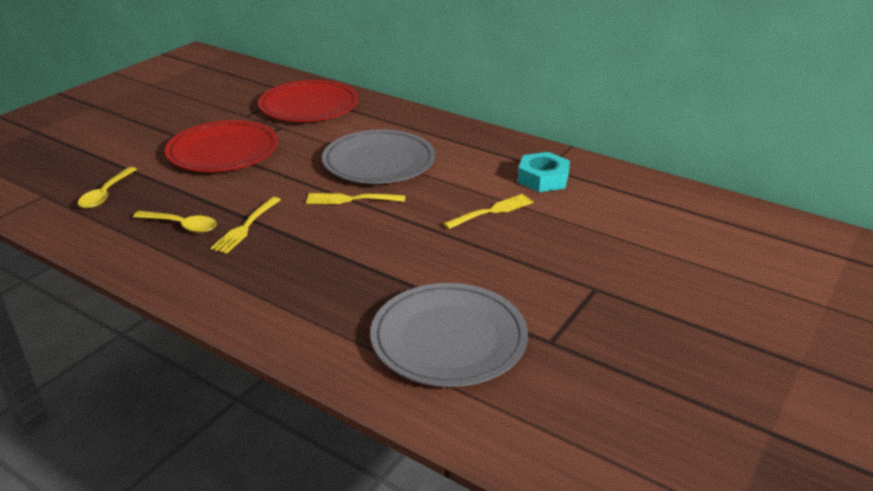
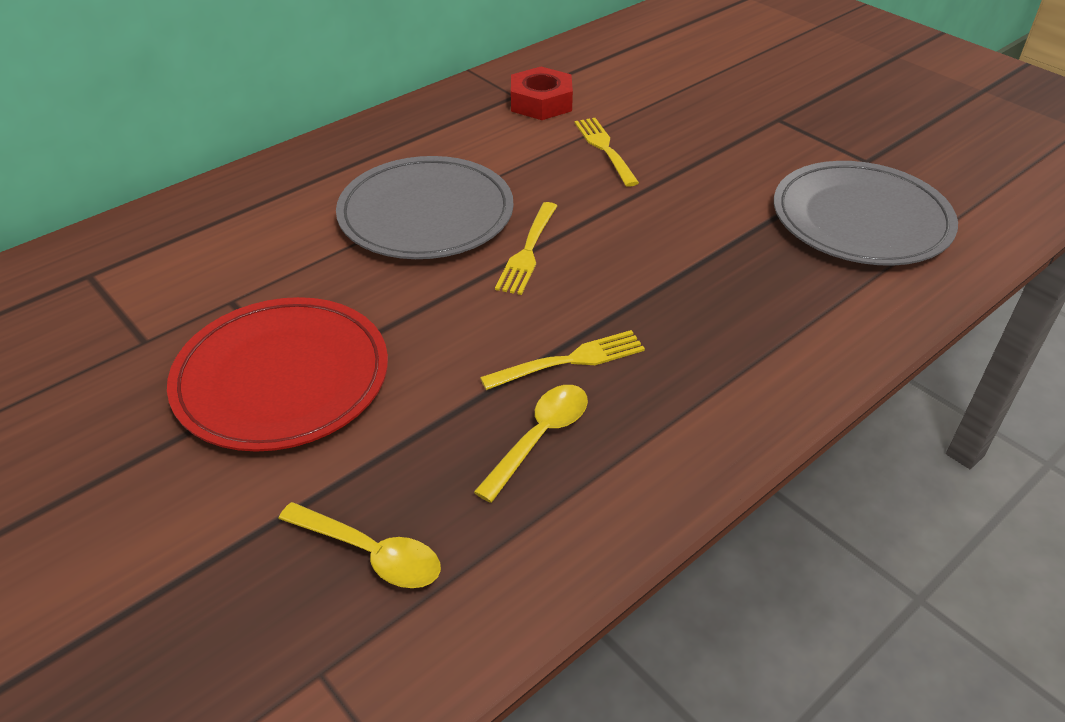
camera: 75 degrees left, 10 degrees up
(246, 226) = (568, 361): yellow fork -> yellow fork turned 60 degrees counterclockwise
(309, 106) = (166, 261): red plate -> none
(543, 179) = (541, 102): turquoise nut -> red nut

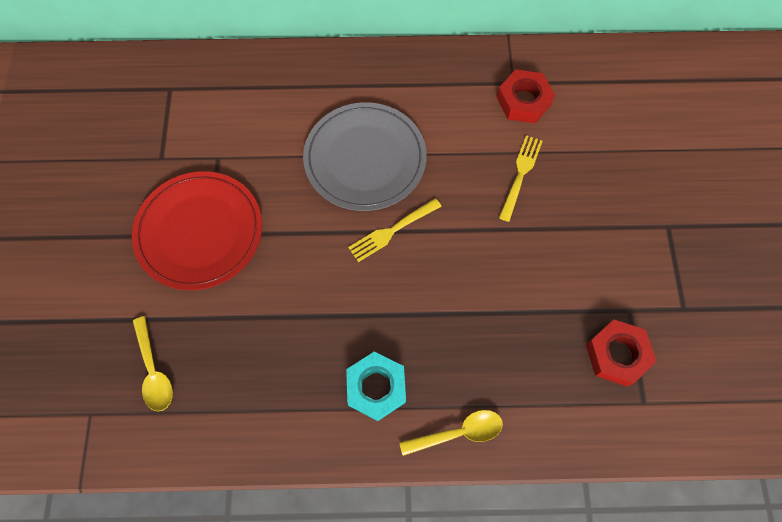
camera: 40 degrees right, 25 degrees up
(540, 437) = (279, 366): yellow spoon -> yellow spoon (458, 432)
(568, 361) = (337, 328): yellow fork -> none
(677, 383) = (376, 387): none -> turquoise nut
(861, 219) = (617, 355): grey plate -> red nut

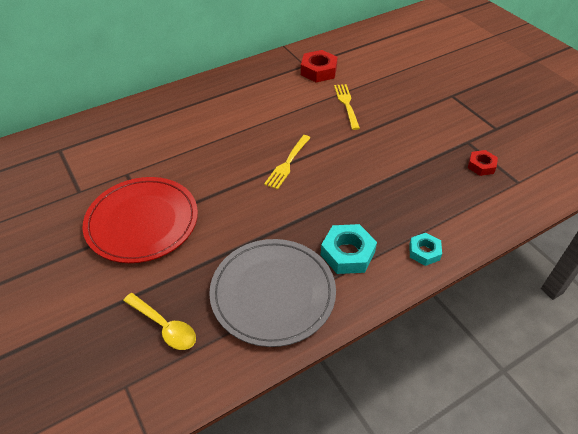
camera: 30 degrees left, 20 degrees down
(365, 159) = (238, 134): grey plate -> grey plate (273, 293)
(458, 432) = (424, 252): yellow spoon -> turquoise nut
(617, 355) = (481, 166): red nut -> red nut, size x0.62

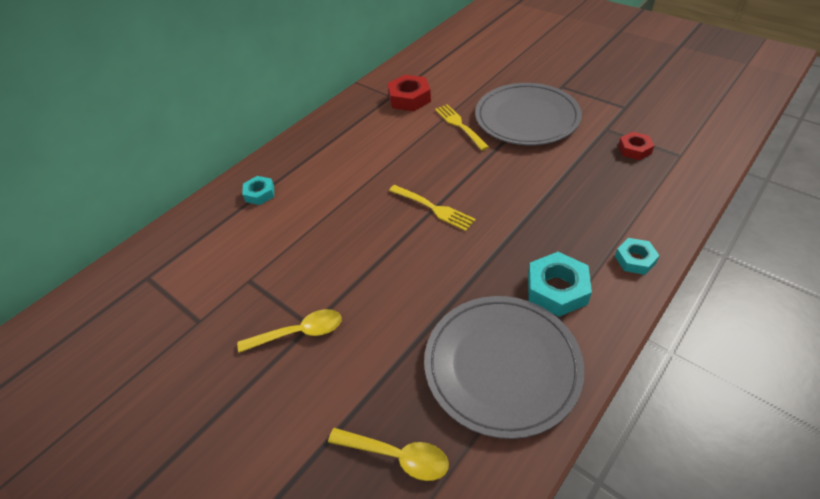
camera: 15 degrees left, 0 degrees up
(142, 222) = (299, 333): red plate -> yellow spoon
(165, 113) = (260, 194): none -> turquoise nut
(288, 163) = (433, 208): yellow fork -> yellow fork turned 60 degrees counterclockwise
(405, 113) = (526, 118): none -> grey plate

